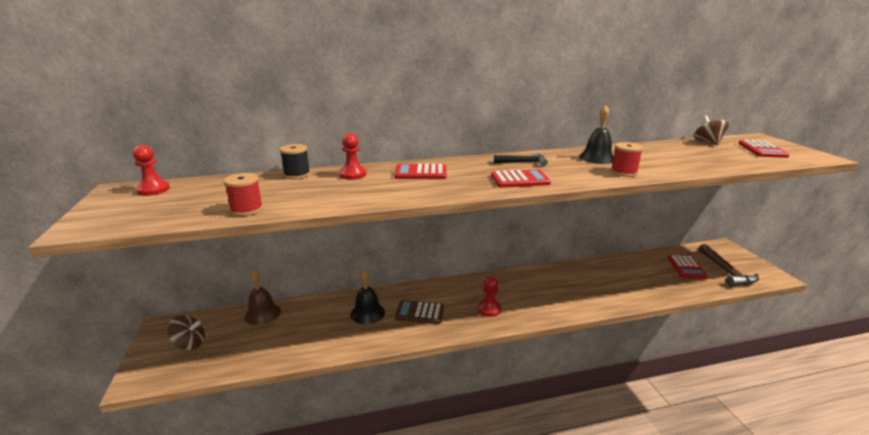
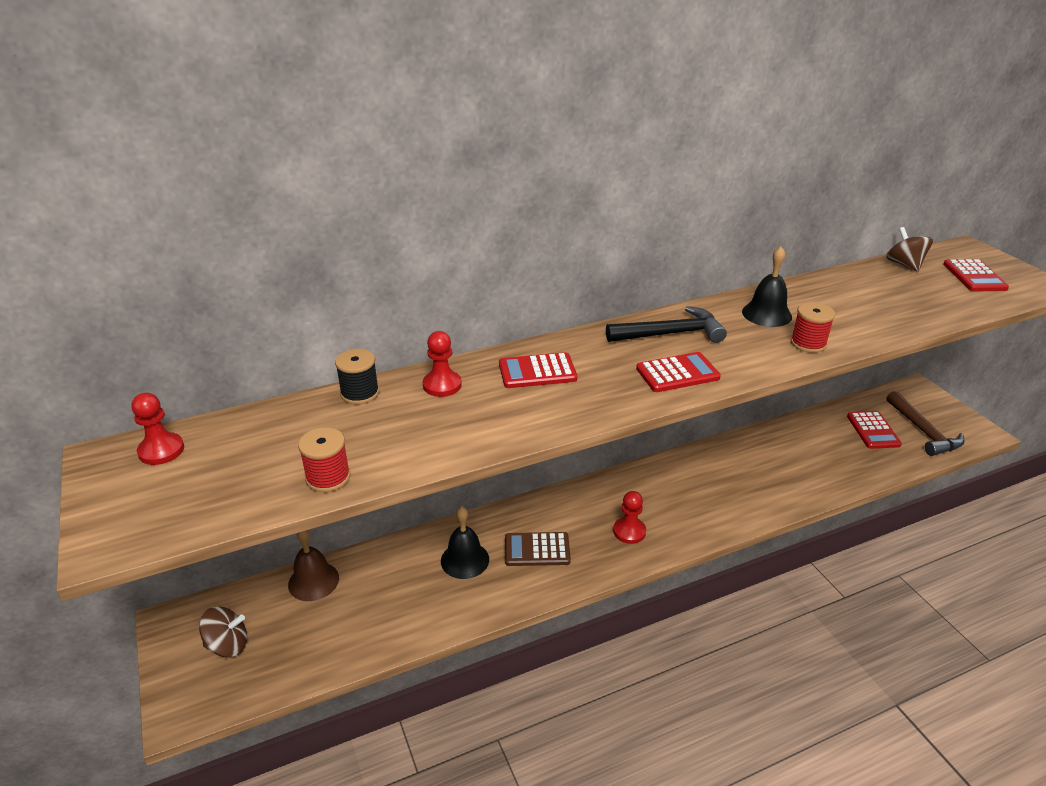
camera: 10 degrees left, 10 degrees up
(523, 162) = (670, 334): black hammer -> black hammer, size x1.57

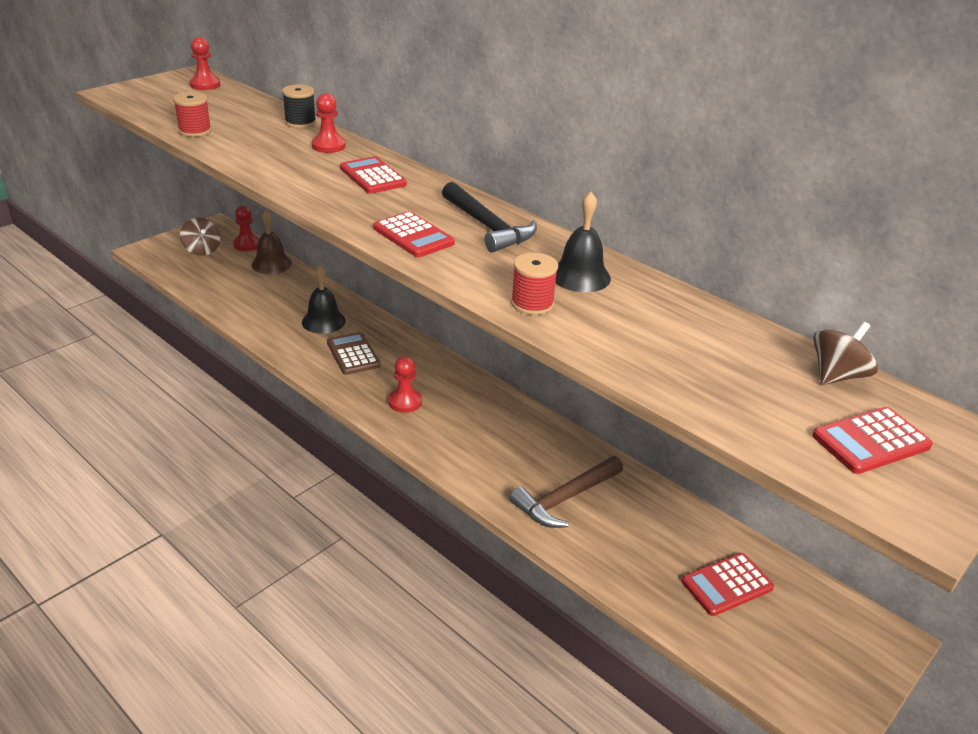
camera: 65 degrees right, 0 degrees up
(248, 596) = (247, 245): none -> red pawn
(923, 431) = (771, 643): brown hammer -> brown hammer (565, 499)

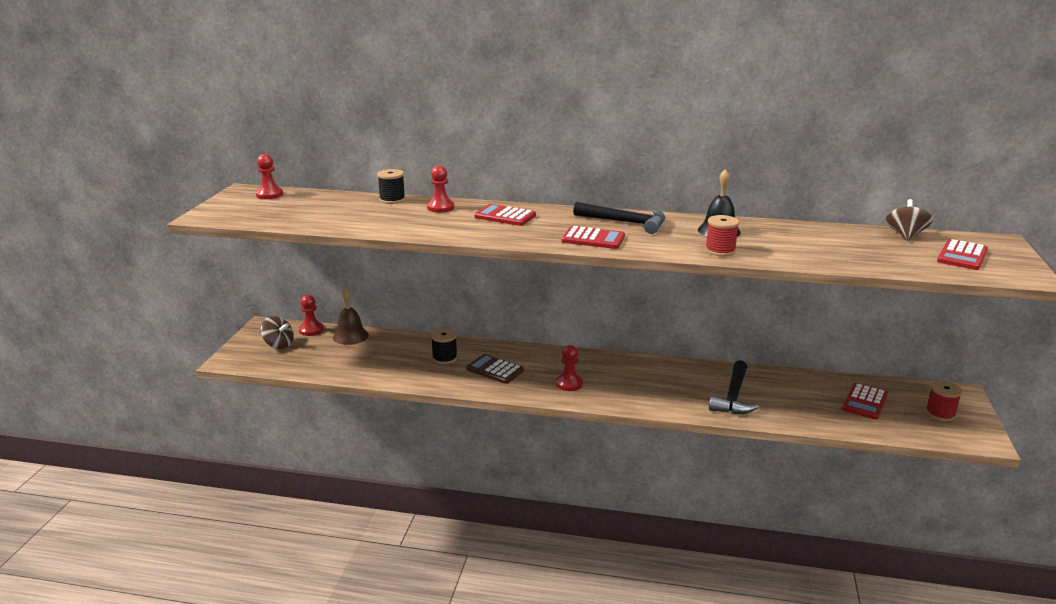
camera: 30 degrees left, 10 degrees down
(195, 131) = (325, 223): red spool -> red spool (940, 413)
(323, 321) = (444, 358): black bell -> black spool
(565, 499) = (733, 396): brown hammer -> black hammer

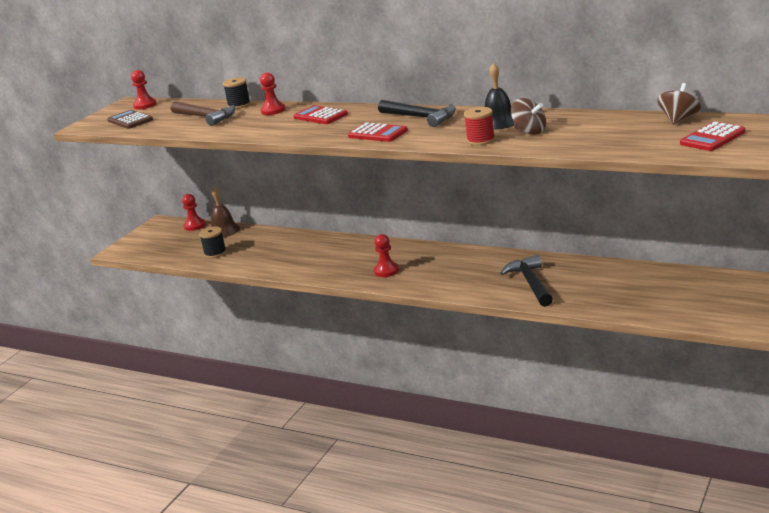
camera: 20 degrees right, 0 degrees up
(278, 345) = (162, 238): brown spinning top -> brown spinning top (529, 131)
(361, 212) = (205, 117): none -> brown hammer
(444, 358) = (292, 249): black spool -> black spool (215, 253)
(495, 370) = (329, 259): brown calculator -> brown calculator (130, 120)
(733, 396) = (531, 283): black hammer -> black hammer turned 135 degrees clockwise
(865, 402) = (658, 289): red calculator -> none
(940, 413) = (728, 301): red spool -> none

